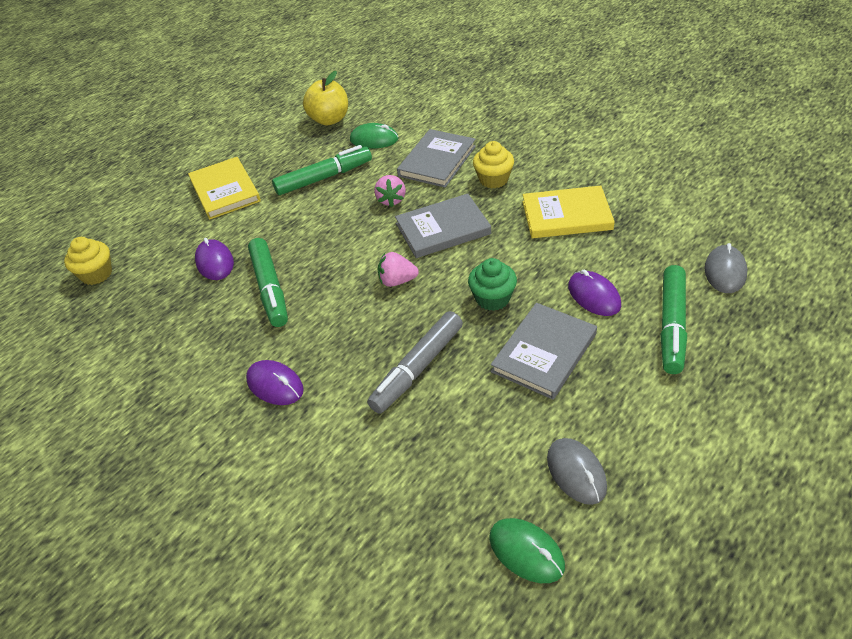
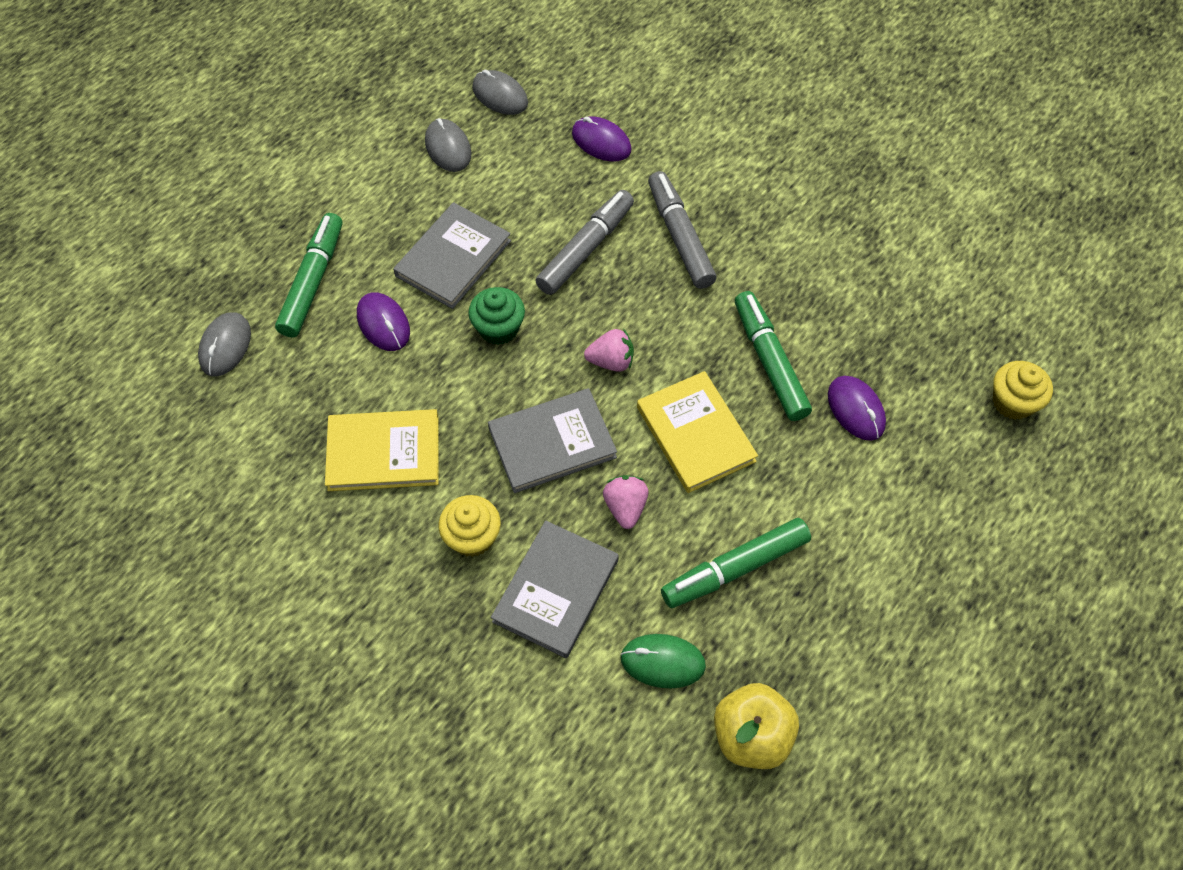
camera: 175 degrees right, 15 degrees up
(225, 191) = (889, 553): yellow book -> yellow book (695, 434)
(275, 385) = (733, 239): purple mouse -> purple mouse (601, 142)
(326, 385) = (680, 236): none -> grey marker
(526, 552) = (500, 95): green mouse -> grey mouse

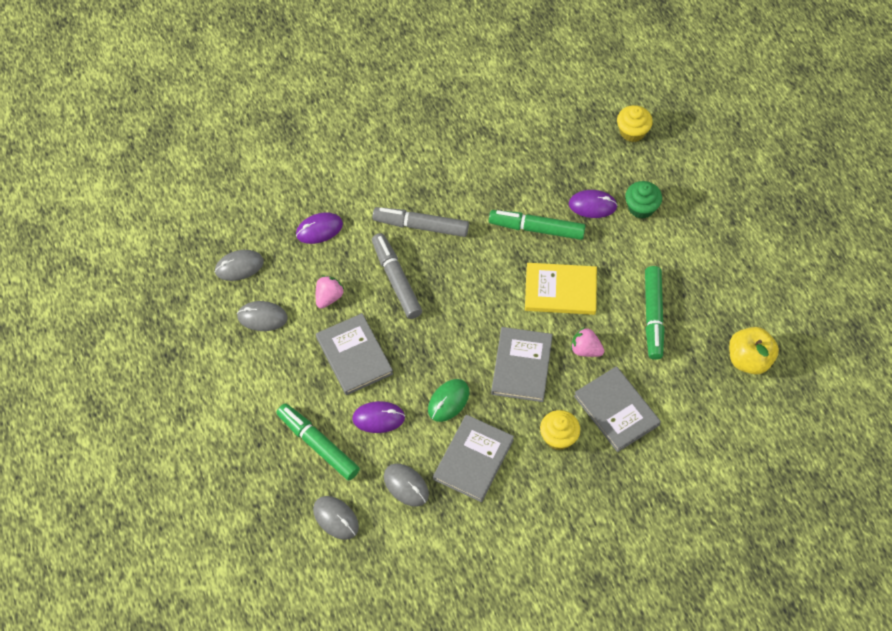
camera: 60 degrees left, 0 degrees up
(307, 397) = (406, 485): none -> grey mouse
(384, 453) = (473, 459): yellow book -> grey book
(498, 328) = (424, 355): green cupcake -> green cupcake (641, 207)
(611, 361) = (485, 307): pink strawberry -> pink strawberry (329, 297)
(662, 662) = (687, 379): green mouse -> green mouse (448, 401)

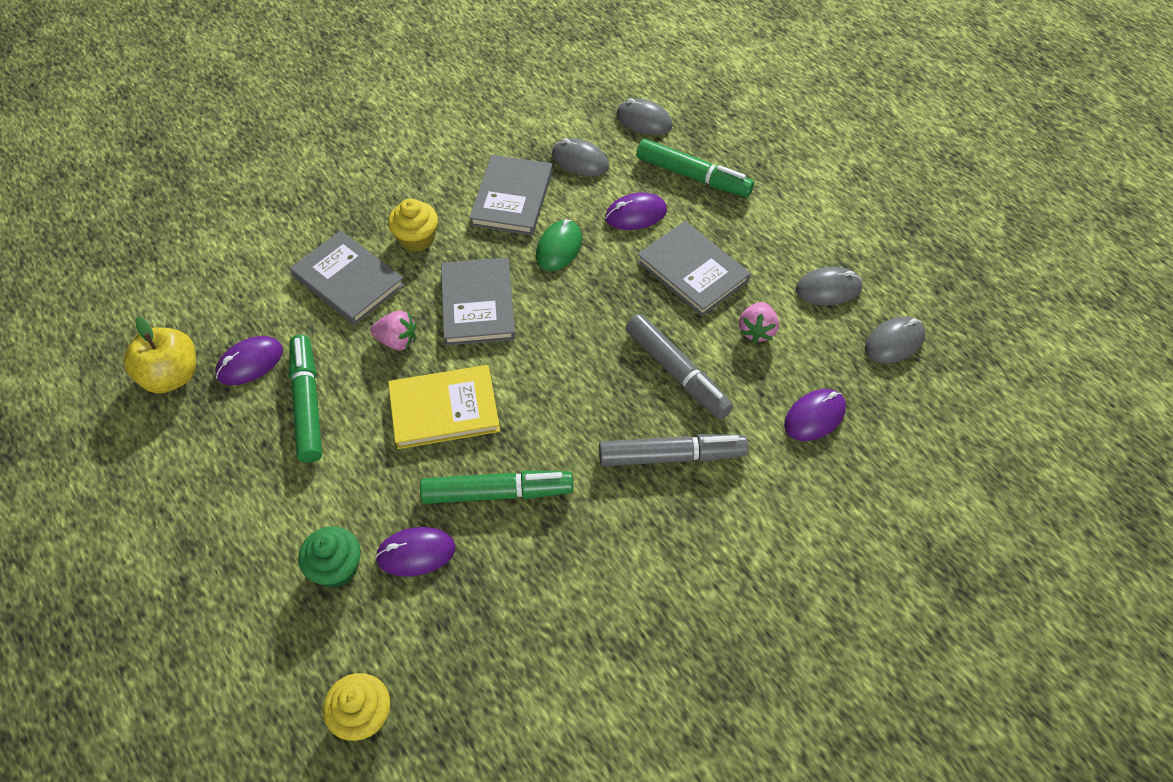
camera: 165 degrees right, 5 degrees down
(692, 357) = (250, 363): none -> purple mouse

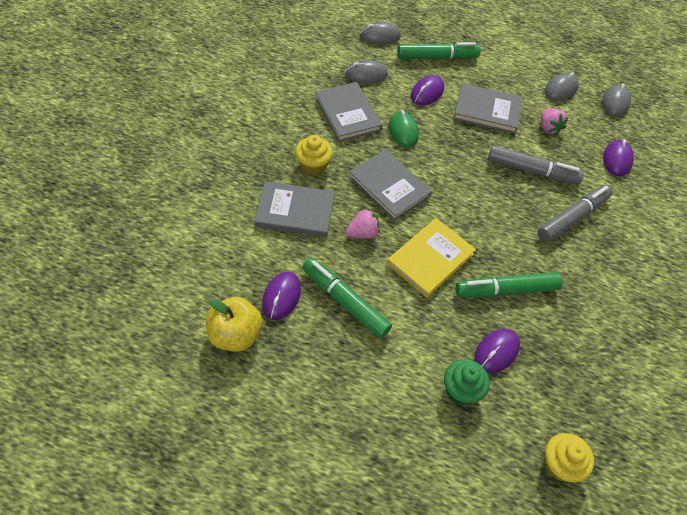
camera: 40 degrees left, 0 degrees up
(497, 493) = (506, 290): green marker -> green marker turned 150 degrees counterclockwise

